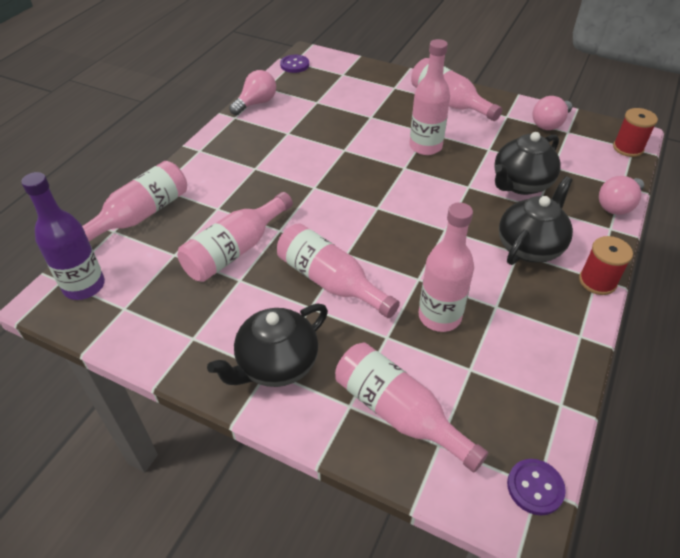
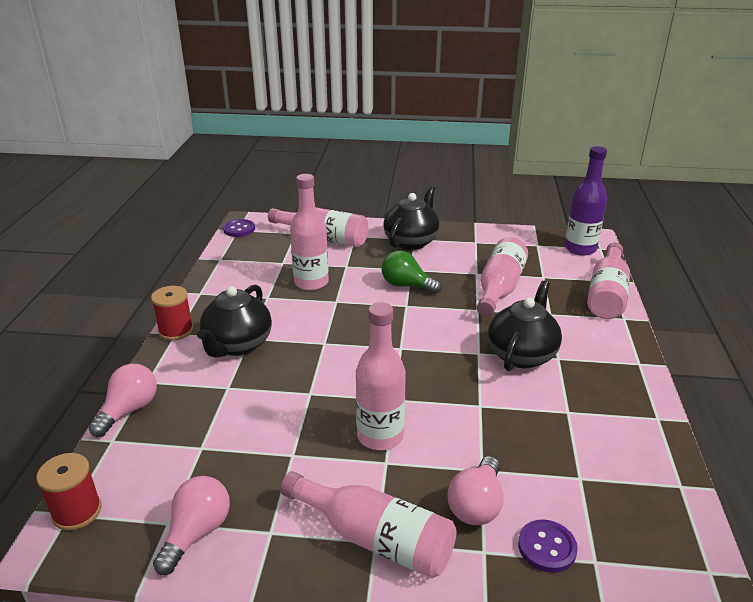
camera: 160 degrees right, 15 degrees down
(256, 103) = (658, 449): pink light bulb -> pink light bulb (476, 505)
(294, 65) = (698, 561): purple button -> purple button (547, 547)
(330, 281) = (406, 285): pink bottle -> green light bulb
(520, 184) = (247, 410): black teapot -> black teapot (522, 354)

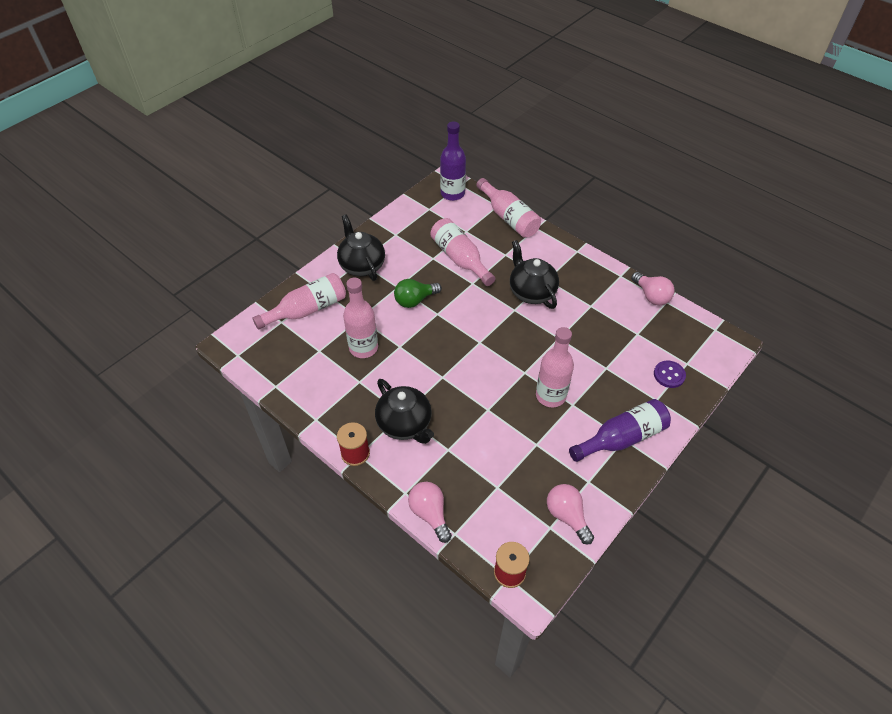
camera: 55 degrees left, 20 degrees up
(239, 229) = (238, 353): purple button -> none
(375, 538) = (622, 438): pink bottle -> purple bottle
(476, 505) = (627, 385): pink light bulb -> pink light bulb (651, 296)

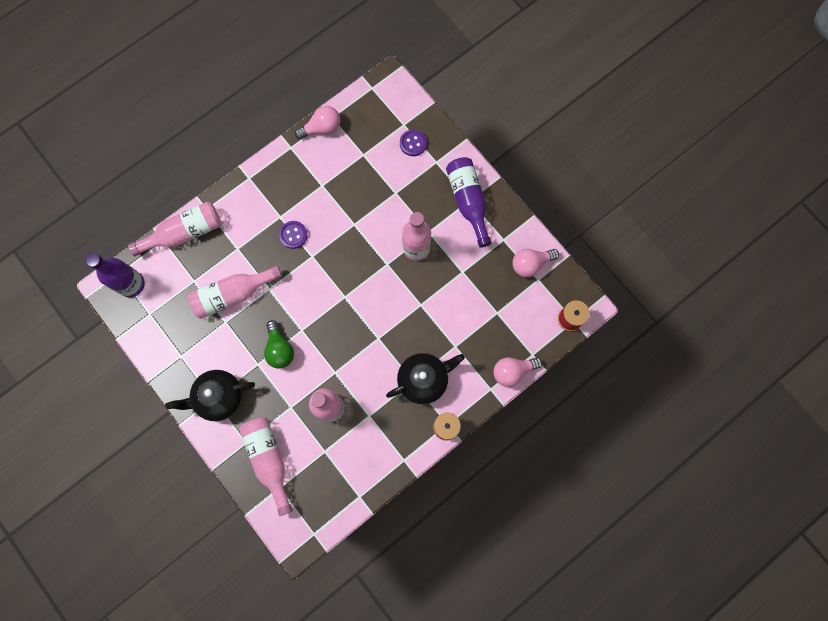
camera: 80 degrees left, 25 degrees up
(531, 292) = (293, 235): black teapot -> purple button

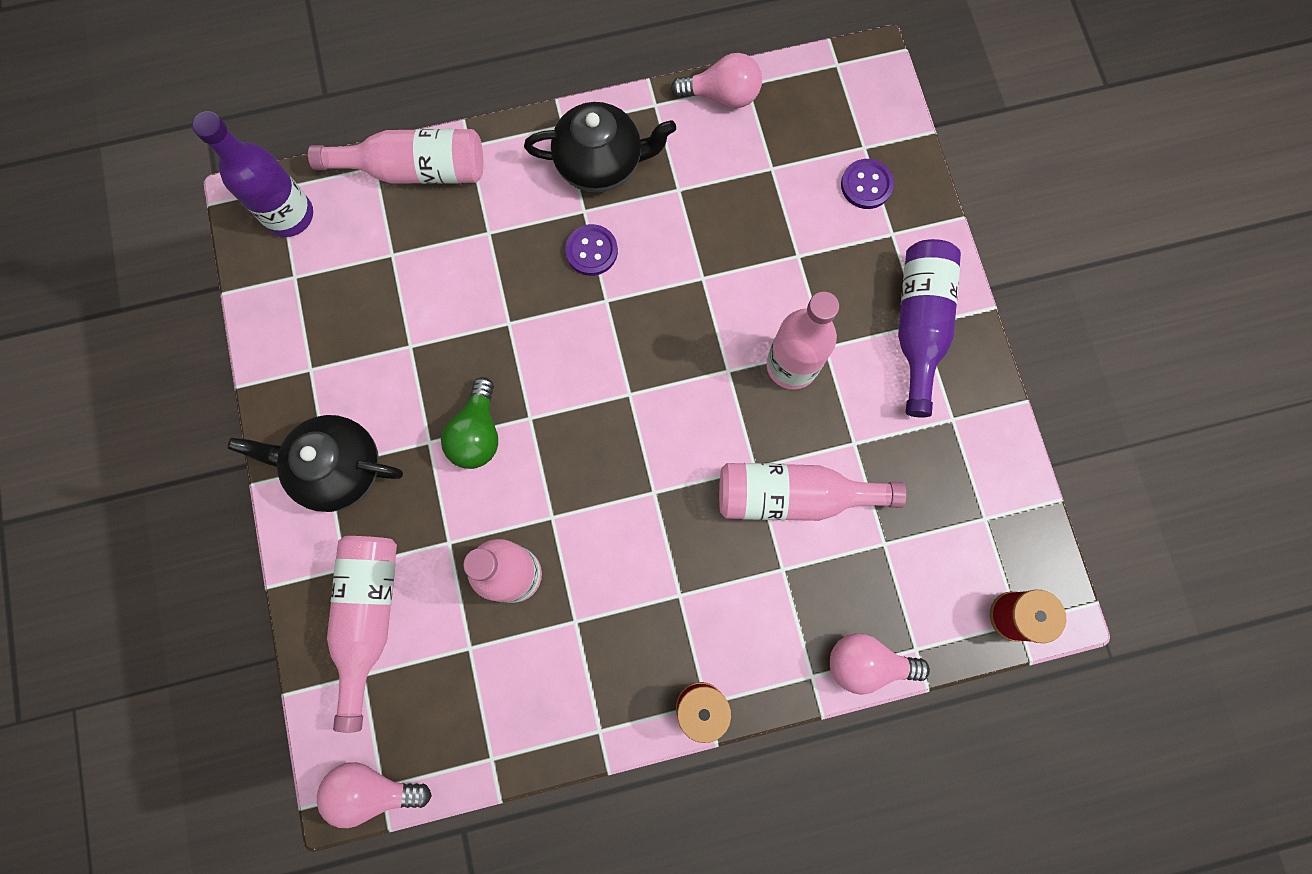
camera: 25 degrees right, 0 degrees up
(233, 294) = (444, 306): pink bottle -> pink bottle (793, 496)
(424, 379) = (700, 603): black teapot -> black teapot (601, 163)
(530, 264) = (983, 484): pink light bulb -> pink light bulb (373, 789)

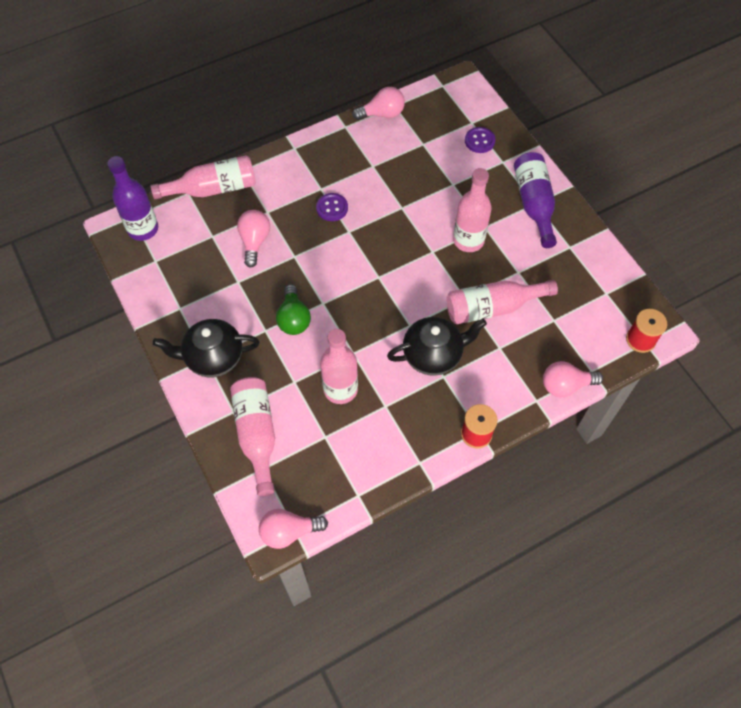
camera: 15 degrees left, 15 degrees down
(454, 281) = (254, 242): none -> pink light bulb
(601, 163) = (323, 162): black teapot -> black teapot (433, 355)

